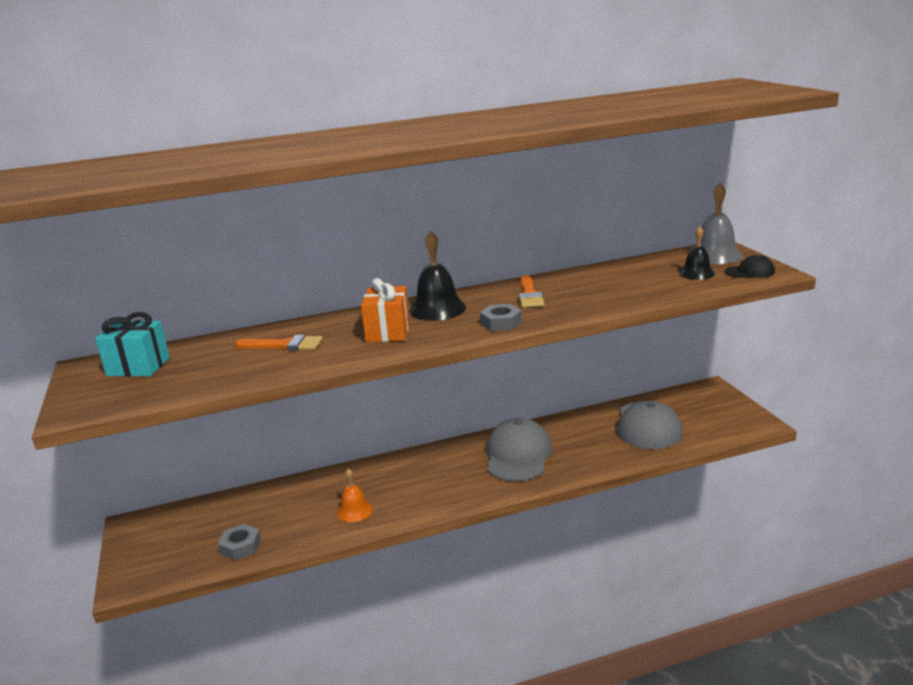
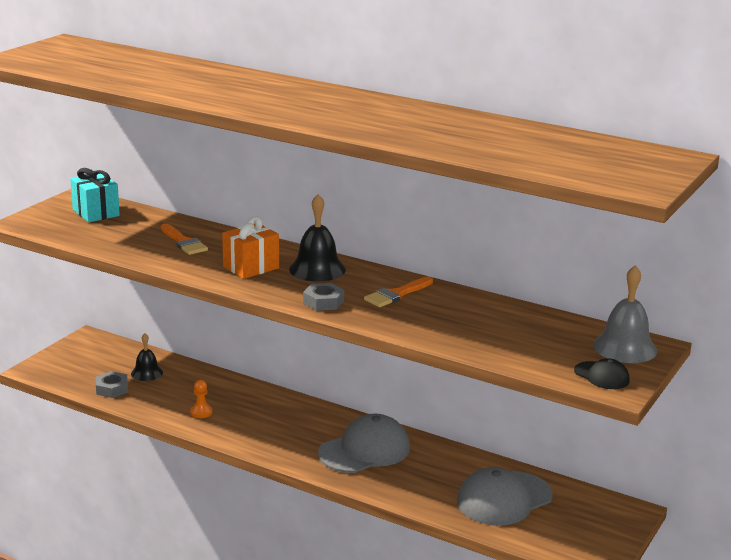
camera: 45 degrees right, 0 degrees up
(354, 511) = (201, 412): orange bell -> orange pawn
(696, 273) = (558, 351): black bell -> black bell (147, 373)

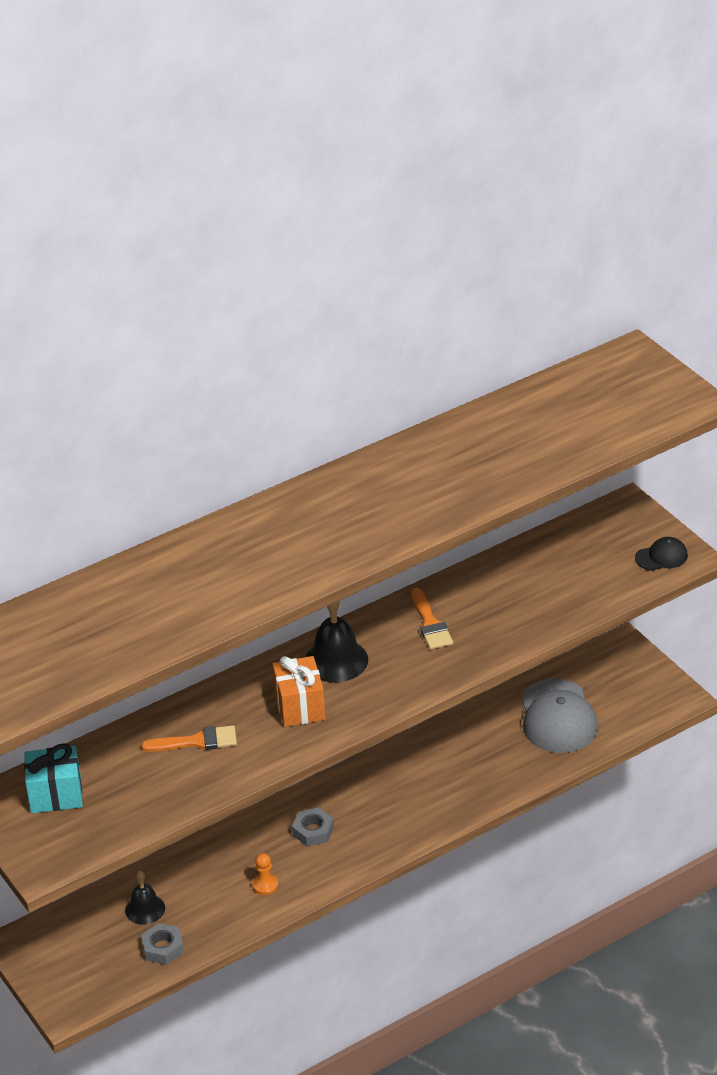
camera: 60 degrees left, 15 degrees up
(323, 302) = (416, 678): grey nut -> grey nut (313, 831)
(365, 450) = (420, 782): grey cap -> none
(625, 347) = (621, 523): grey bell -> none

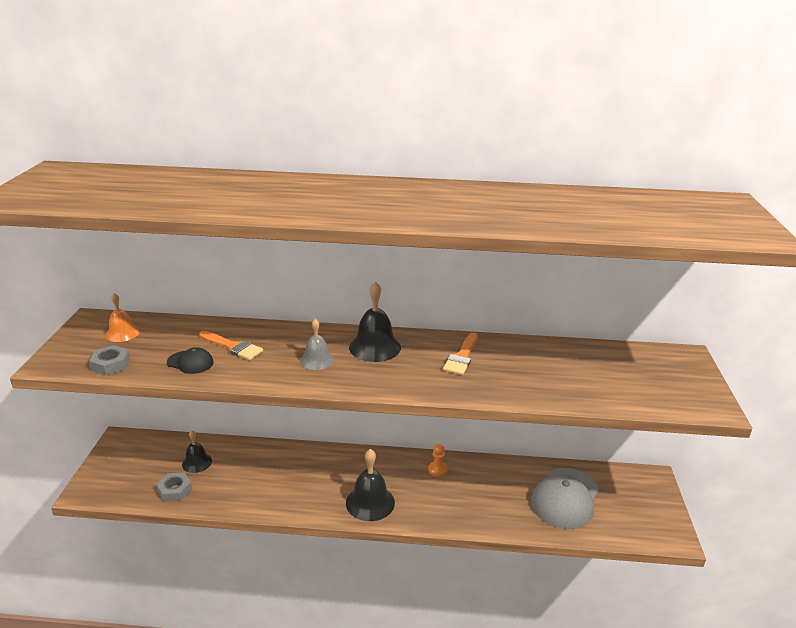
camera: 35 degrees right, 10 degrees down
(56, 795) = (122, 333): turquoise gift -> orange bell
(265, 885) = (272, 490): orange pawn -> orange pawn (437, 469)
(300, 707) = (317, 360): orange gift -> grey bell
(313, 831) = (336, 476): grey nut -> grey nut (111, 364)
(377, 835) = (370, 502): none -> black bell
(661, 557) = (689, 397): black cap -> black cap (190, 362)

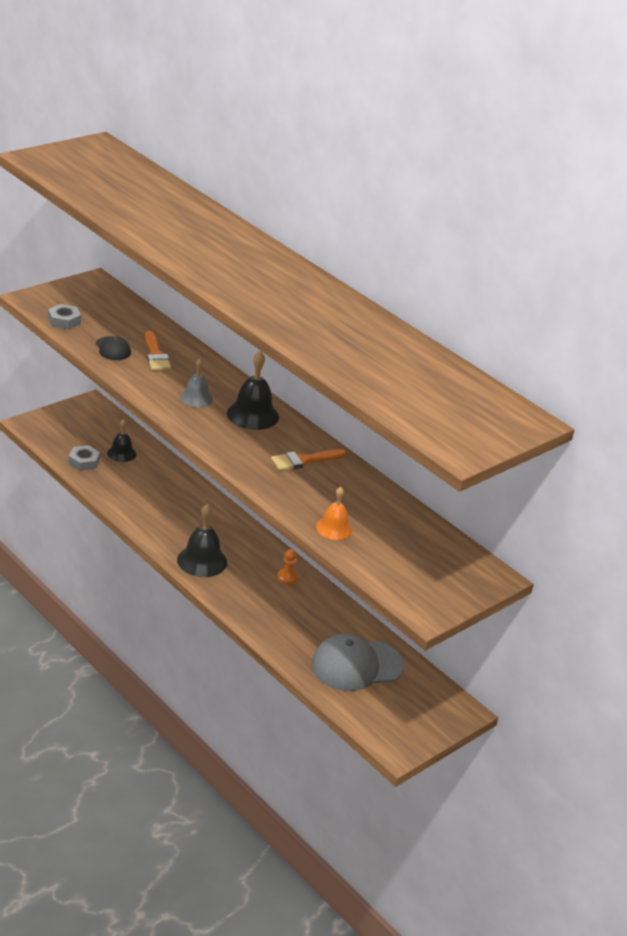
camera: 40 degrees right, 5 degrees up
(122, 333) = (100, 303): orange bell -> orange bell (334, 528)

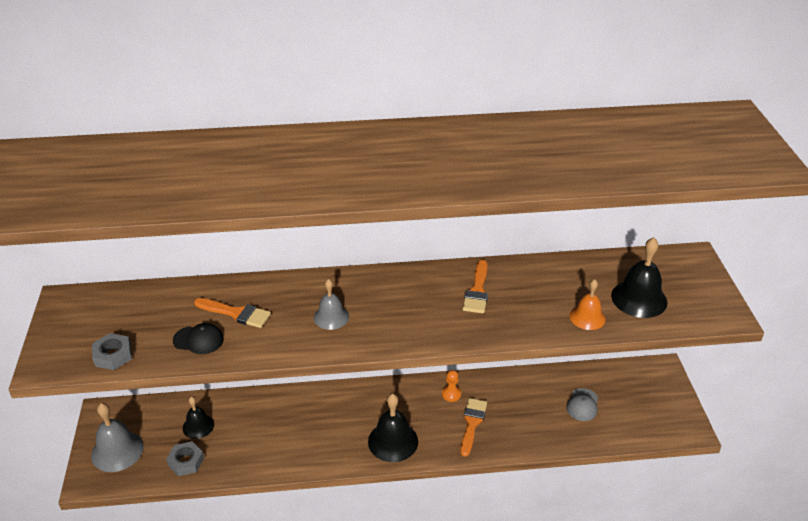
camera: 50 degrees left, 5 degrees up
(64, 425) = (117, 451): none -> grey bell
(252, 415) = (386, 292): black bell -> black bell (639, 298)
(265, 600) = (472, 423): none -> orange brush
(356, 665) = (582, 405): grey cap -> grey cap, size x0.50

